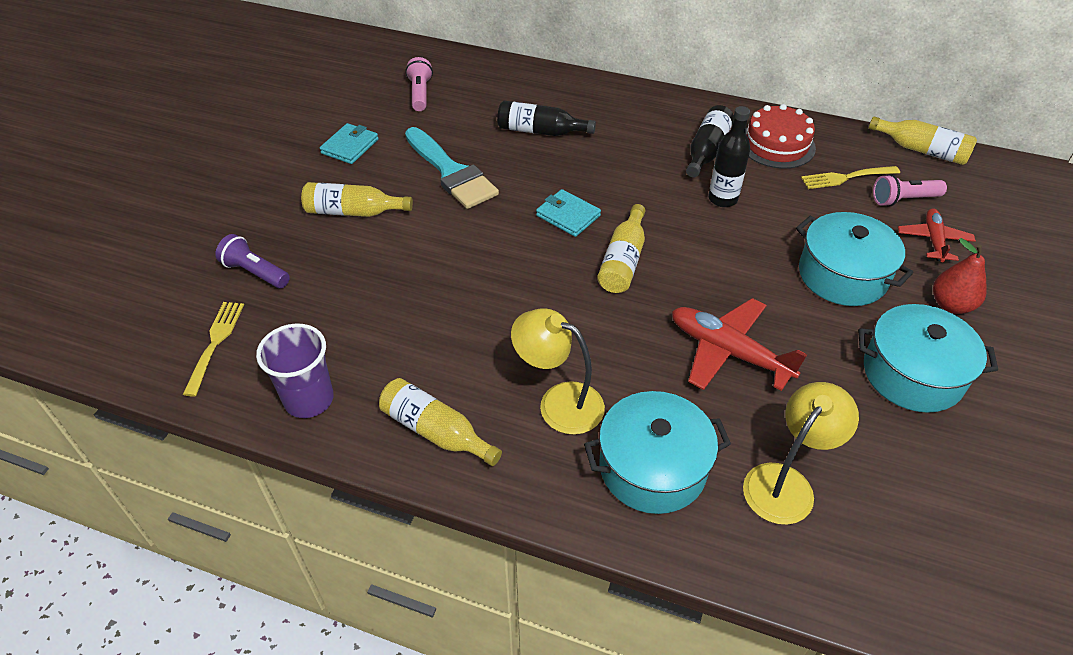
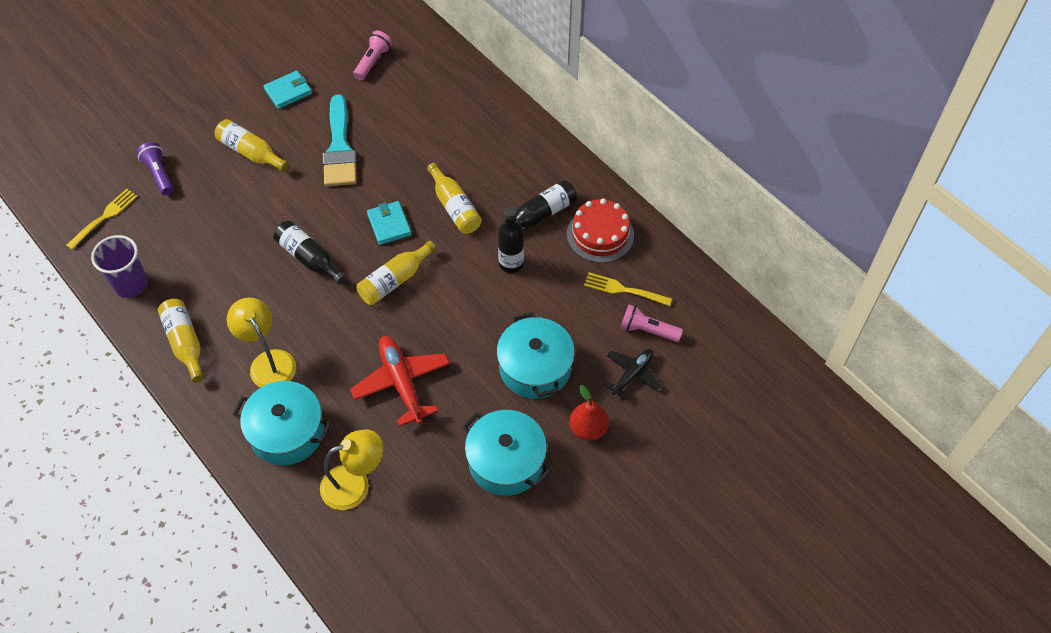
camera: 30 degrees right, 10 degrees up
(540, 131) = (432, 139): black bottle -> black bottle (309, 258)
(921, 150) = (712, 294): yellow bottle -> yellow bottle (454, 207)
(933, 240) = (632, 374): red plane -> black plane

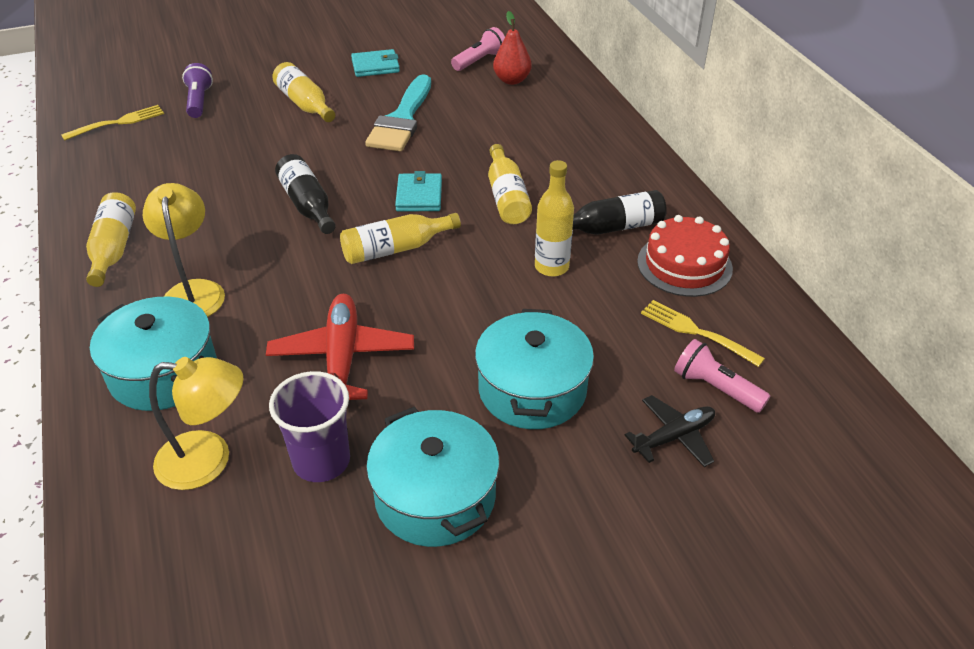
camera: 20 degrees right, 15 degrees down
(131, 284) = (99, 182): purple cup -> purple cup (321, 461)
(511, 263) = (551, 267): black bottle -> yellow bottle
(588, 429) = (578, 489): red pear -> red pear (512, 80)

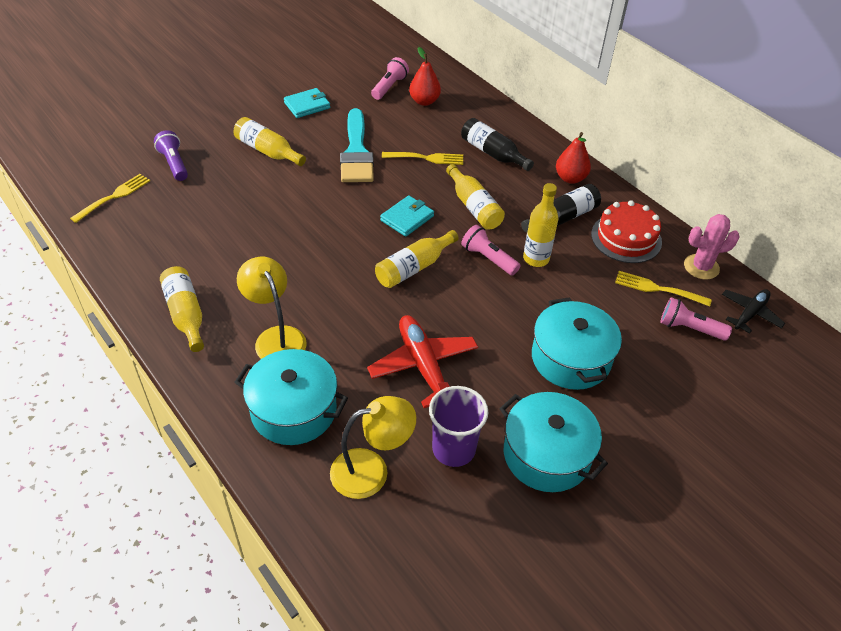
camera: 20 degrees left, 5 degrees up
(307, 205) = (323, 243): black bottle -> black bottle (493, 153)
(419, 196) = (407, 218): turquoise wallet -> turquoise wallet turned 60 degrees clockwise
(478, 138) = (425, 158): none -> yellow fork
(492, 256) = (488, 258): none -> pink flashlight
(647, 186) = (570, 178): none -> red pear
(674, 437) = (679, 370): black plane -> black plane (750, 313)
(772, 317) = (701, 267): none -> pink cactus

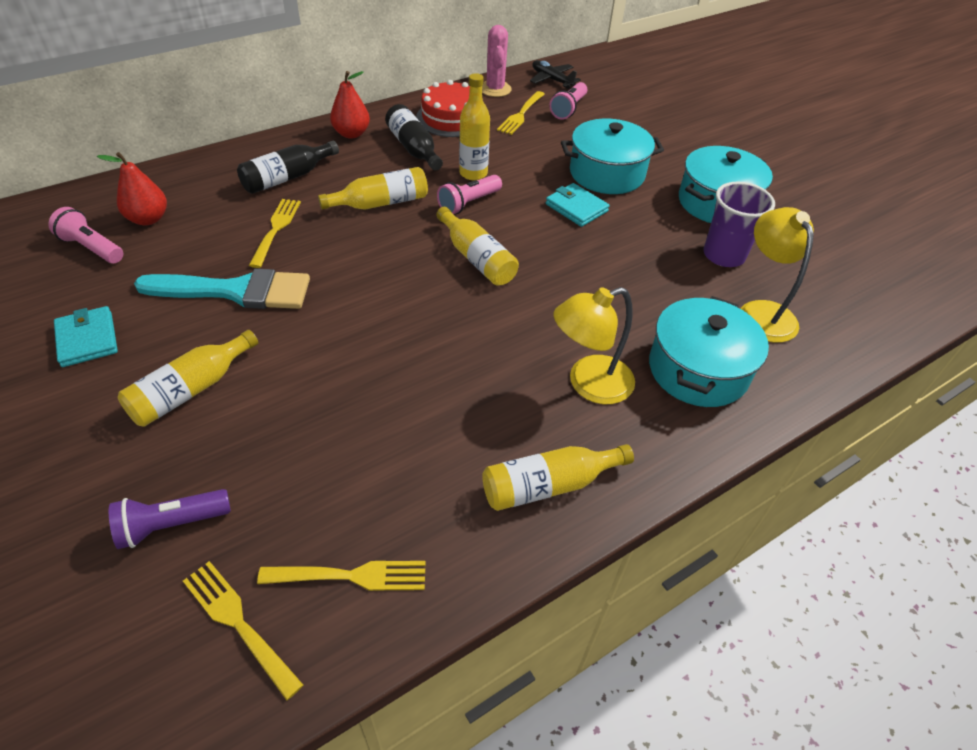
camera: 85 degrees left, 0 degrees up
(133, 232) = (349, 576): none -> yellow fork
(407, 218) = (389, 256): turquoise wallet -> turquoise wallet (576, 208)
(423, 366) = (624, 265): red plane -> none

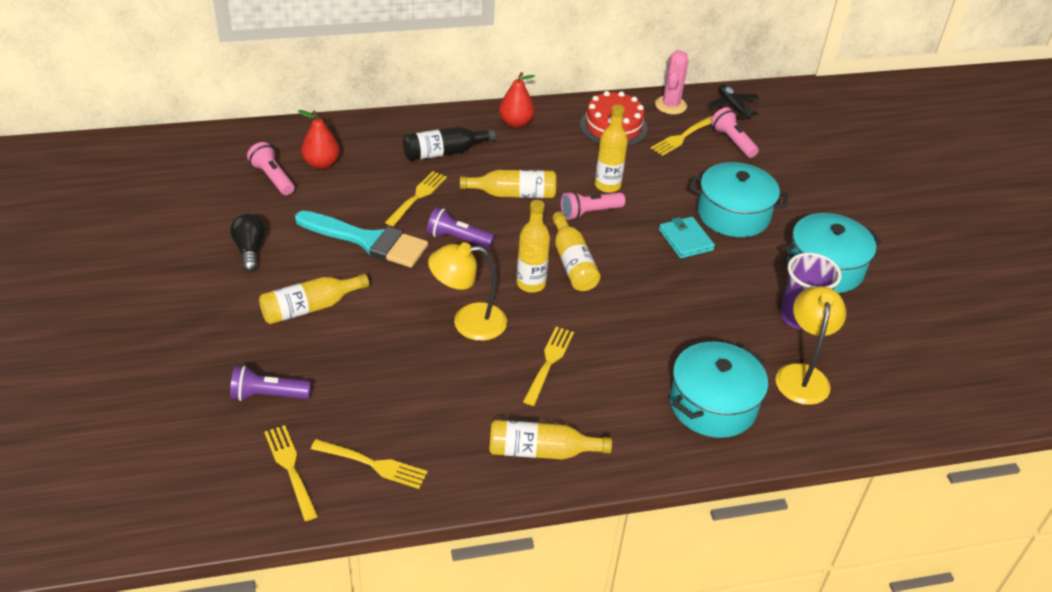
camera: 20 degrees right, 5 degrees down
(87, 339) = (250, 250): turquoise wallet -> black light bulb
(340, 263) = (458, 239): none -> purple flashlight
(413, 148) = (565, 149): black bottle -> none
(443, 292) = (531, 284): none -> yellow bottle
(505, 375) = (549, 363): none -> yellow fork
(568, 109) = (732, 141): pink flashlight -> pink flashlight turned 105 degrees clockwise
(589, 384) = (613, 389): yellow lamp -> yellow lamp (468, 322)

